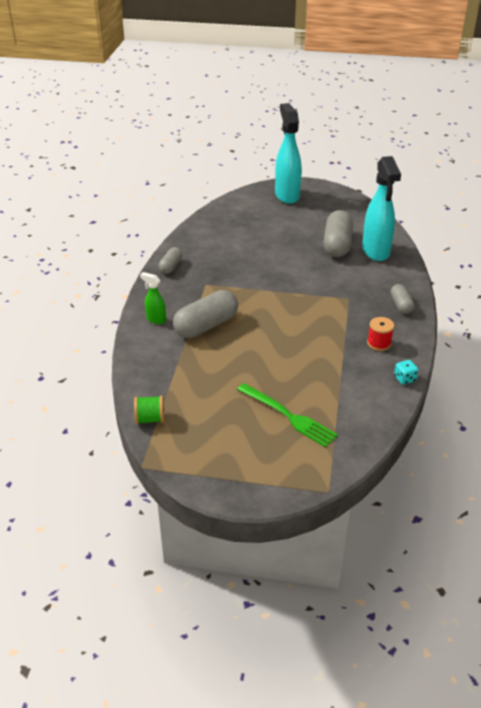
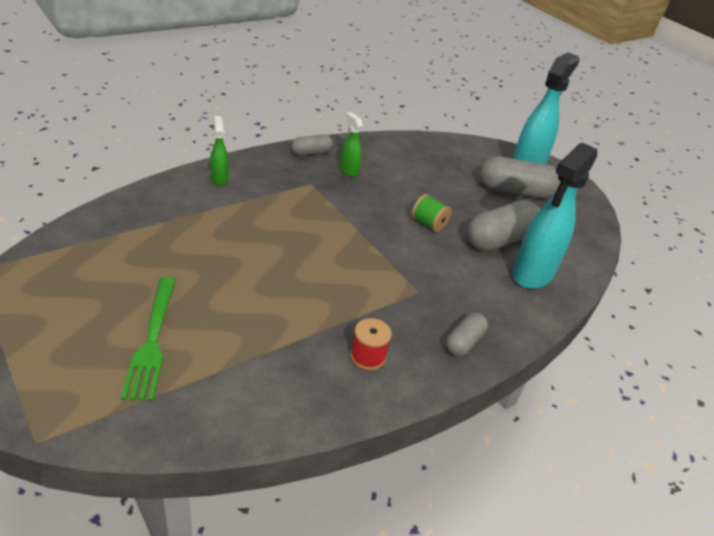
camera: 40 degrees right, 0 degrees up
(150, 419) = (59, 242): green spool -> green spool (428, 224)
(206, 326) = (246, 213): grey capsule -> grey capsule (515, 191)
(209, 262) = (348, 171): none -> green spray bottle
(404, 379) = (325, 414): turquoise dice -> none

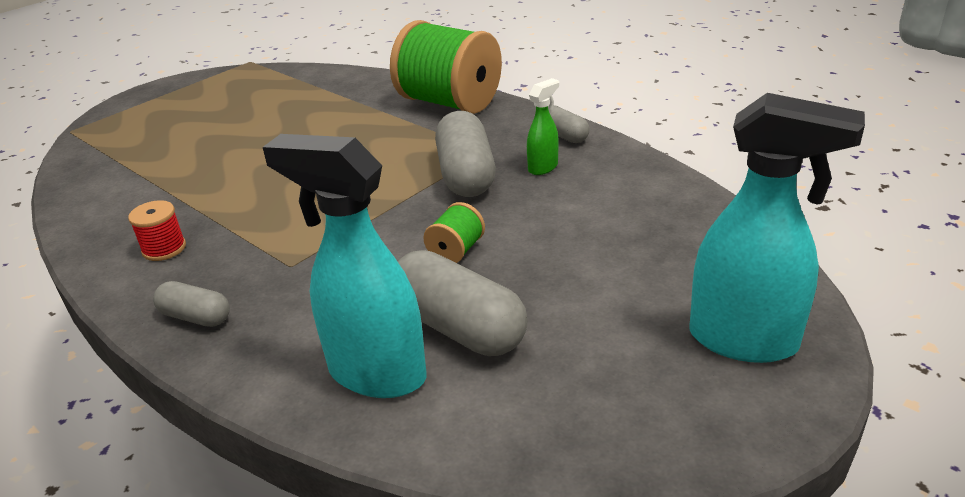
camera: 85 degrees right, 5 degrees down
(152, 341) = (177, 139): green fork -> none
(219, 179) = (449, 103): green spray bottle -> green spool
(515, 191) = (639, 332): grey capsule -> grey capsule (466, 175)

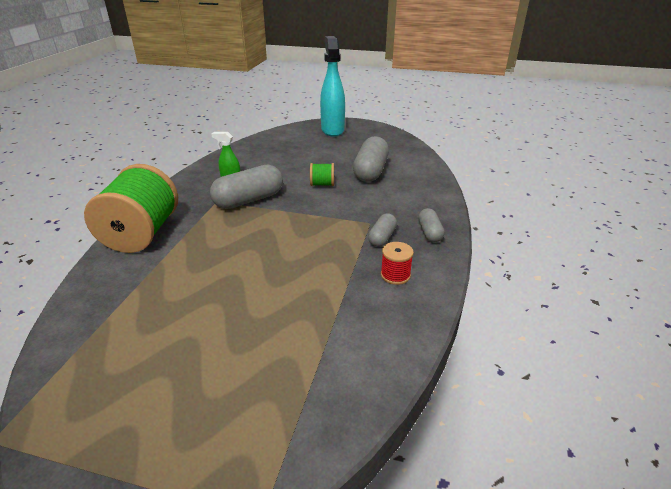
camera: 120 degrees left, 0 degrees up
(375, 373) = (410, 179): turquoise spray bottle -> none
(563, 135) = (189, 183): grey capsule -> grey capsule (382, 237)

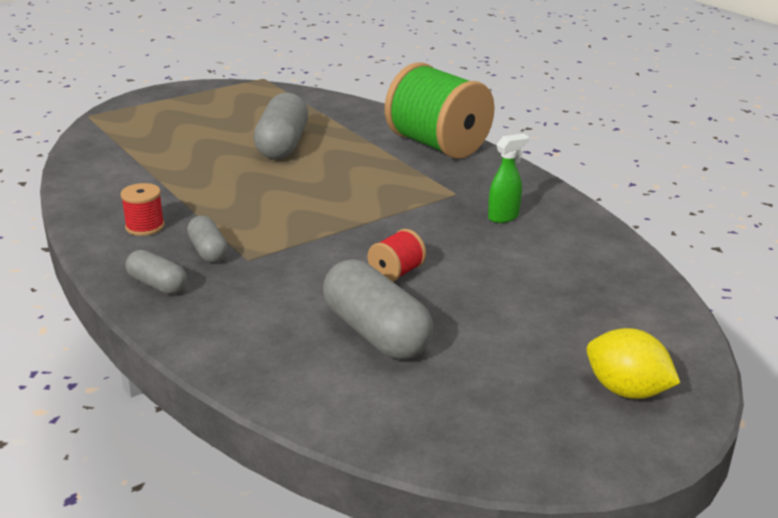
camera: 130 degrees right, 5 degrees down
(249, 200) = (429, 211): grey capsule -> grey capsule (282, 145)
(322, 184) = (396, 273): green spool -> red spool
(332, 130) = (626, 390): turquoise spray bottle -> yellow lemon

